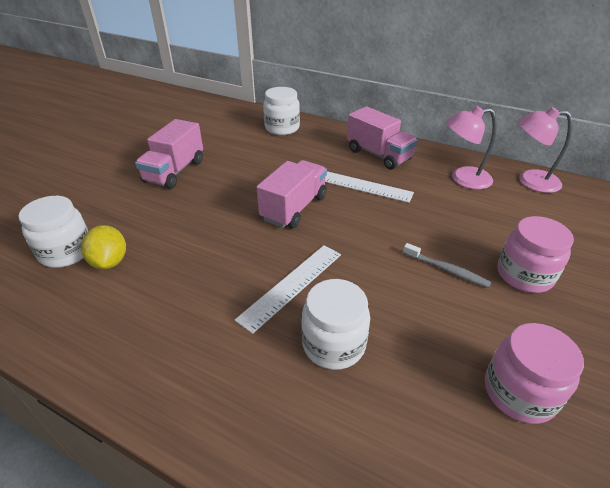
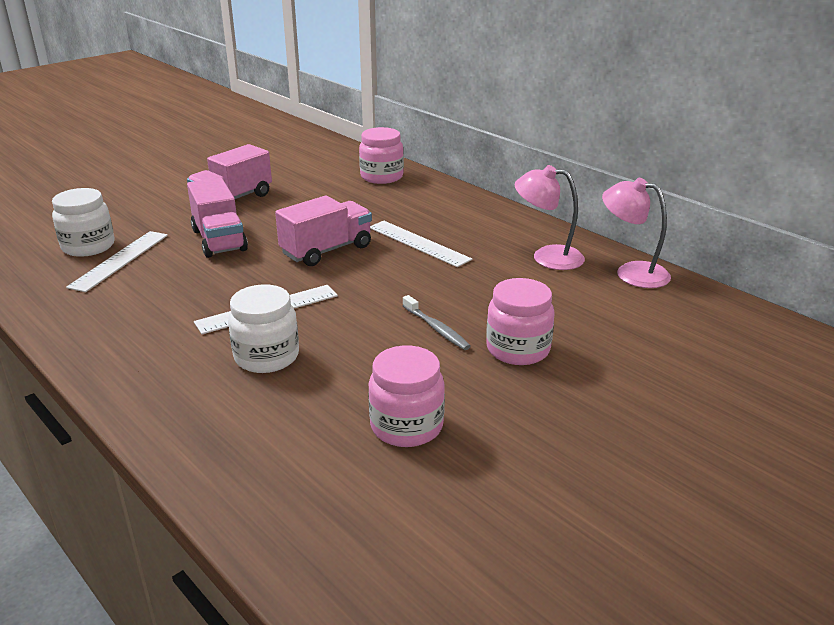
camera: 20 degrees right, 10 degrees down
(110, 261) = (120, 260): yellow lemon -> white ruler
(282, 128) = (381, 177): white jar -> pink jar
(378, 155) = (469, 219): pink truck -> pink truck (219, 240)

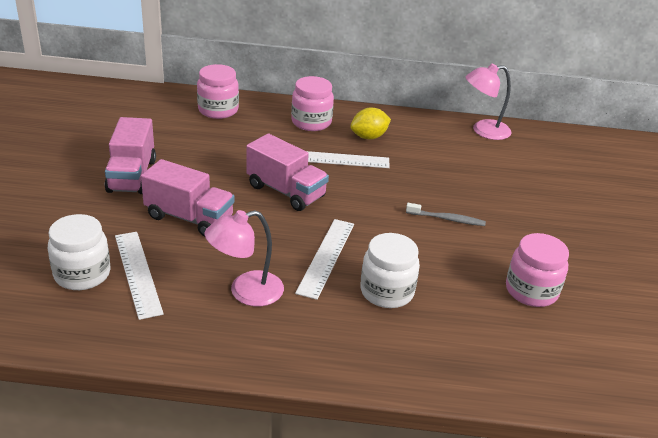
camera: 45 degrees left, 5 degrees up
(326, 250) = (286, 191): pink truck -> pink truck turned 120 degrees clockwise
(485, 237) = (369, 137): none -> yellow lemon
(518, 349) = (507, 211): pink jar -> pink jar (311, 122)
(547, 257) = (426, 138): pink lamp -> pink lamp (246, 292)

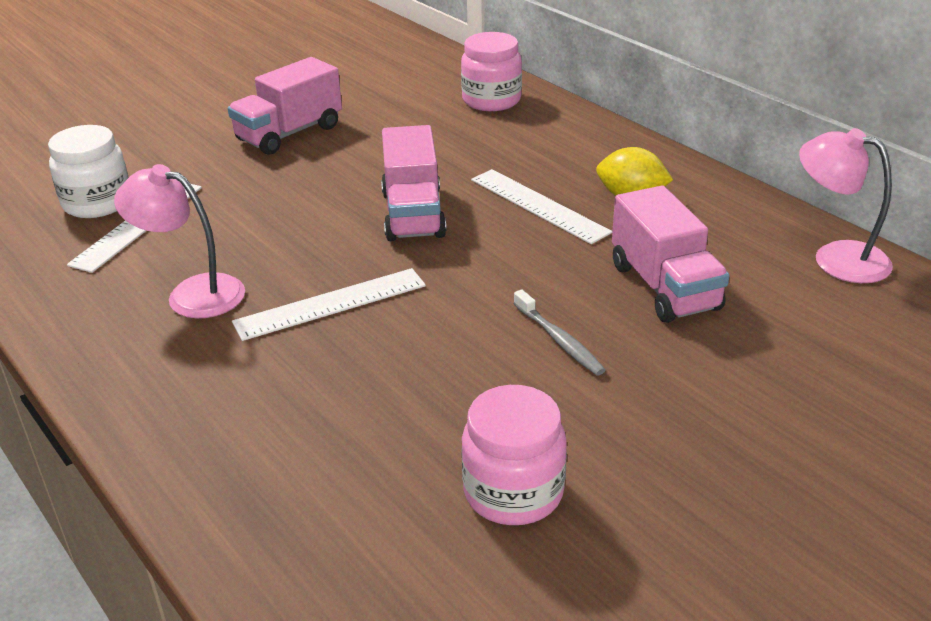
camera: 50 degrees right, 0 degrees up
(189, 218) = (269, 196): pink truck -> pink truck (664, 287)
(311, 122) = (582, 152): pink jar -> none
(387, 292) = (327, 378): white jar -> none

